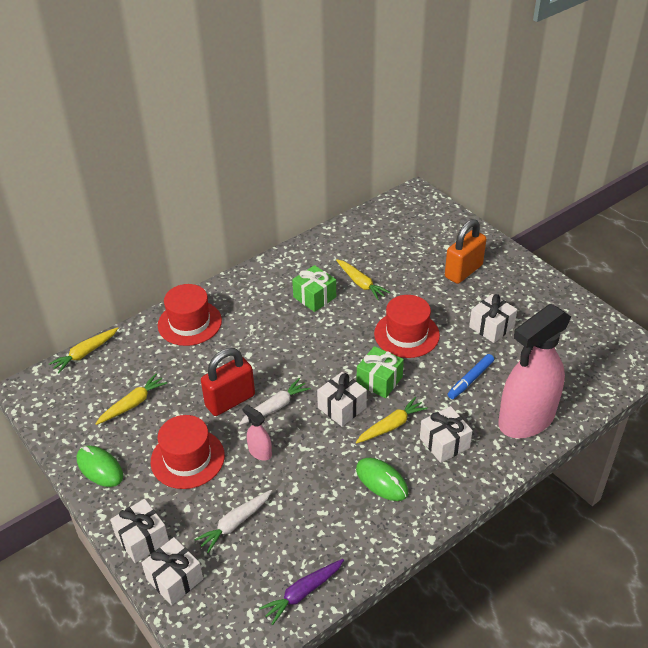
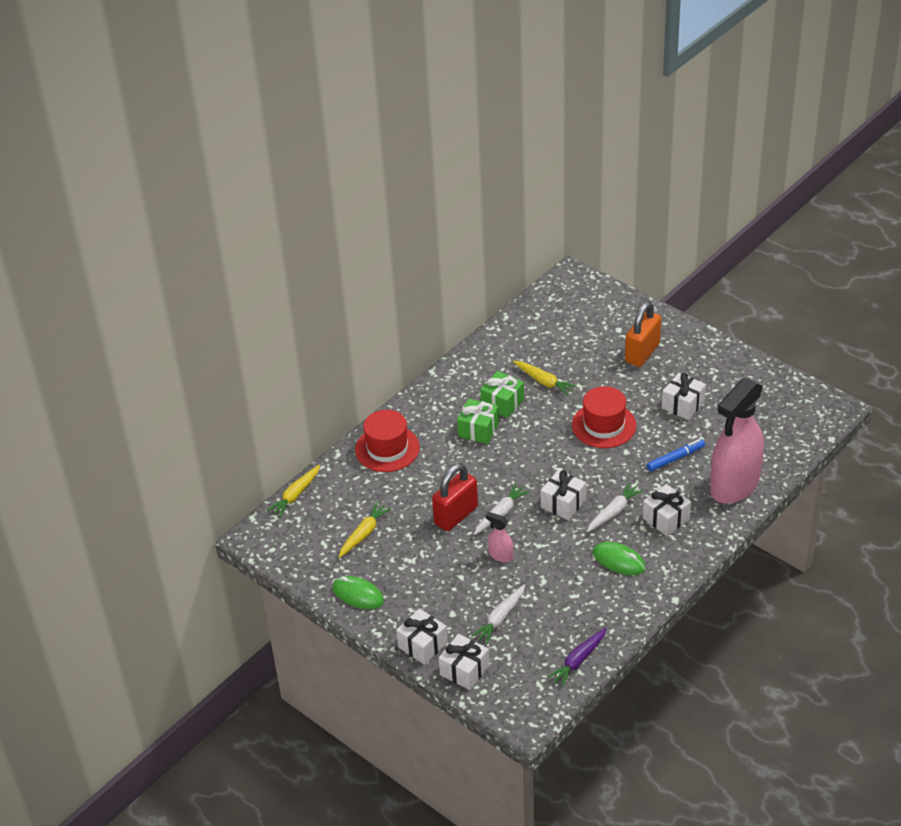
camera: 10 degrees left, 0 degrees up
(187, 458) = (436, 572): red hat -> none
(379, 381) = (590, 473): green gift -> green gift (478, 430)
(391, 426) = (613, 512): yellow carrot -> white carrot
(470, 380) = (675, 458): blue marker -> blue marker turned 150 degrees counterclockwise

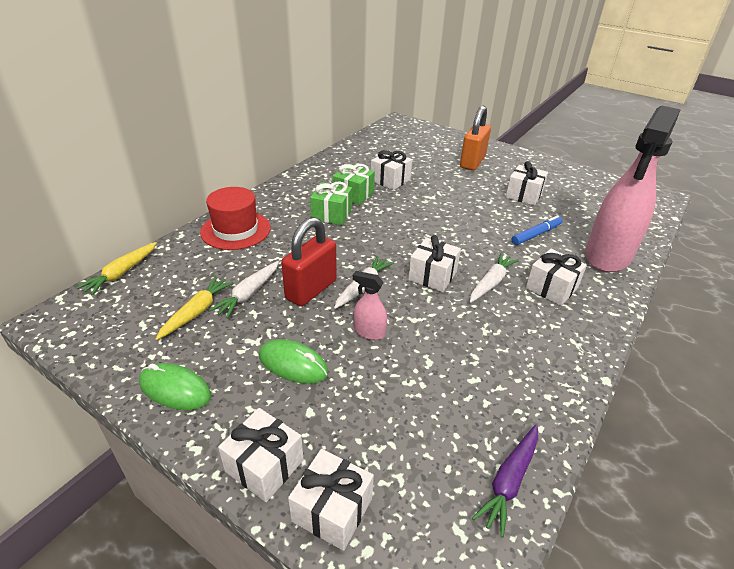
camera: 10 degrees left, 5 degrees down
(500, 618) = (379, 416): white carrot -> white carrot (249, 294)
(544, 382) = (390, 180): yellow carrot -> white gift
(604, 425) = (455, 210): red hat -> none
(619, 560) = (516, 334): green mouse -> green mouse (293, 364)

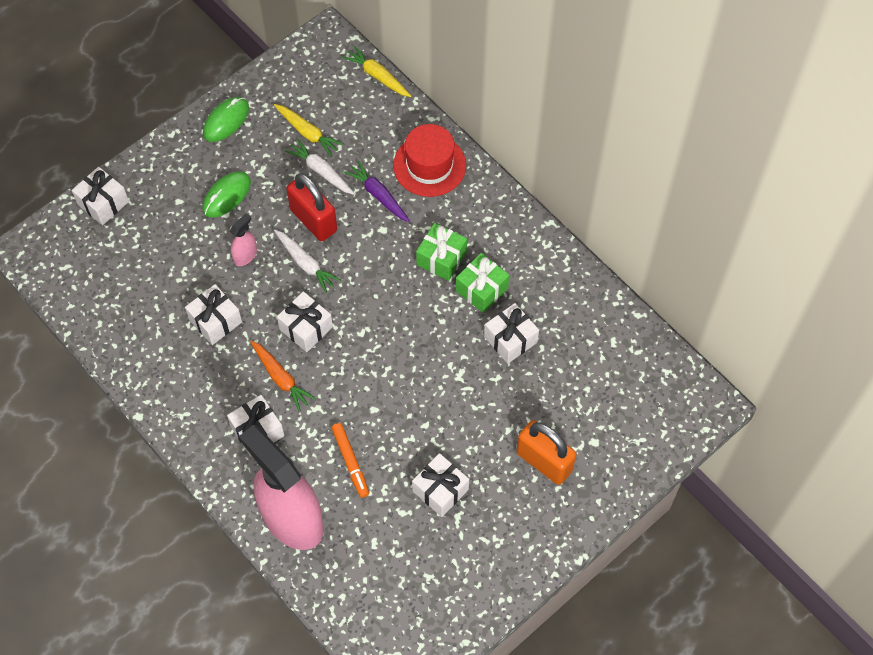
camera: 105 degrees right, 25 degrees up
(264, 465) = (145, 170): white gift -> white gift (215, 321)
(491, 283) = (281, 378): white carrot -> orange carrot
(509, 481) = (84, 307): purple carrot -> purple carrot (379, 195)
(536, 234) = (350, 462): blue marker -> orange marker

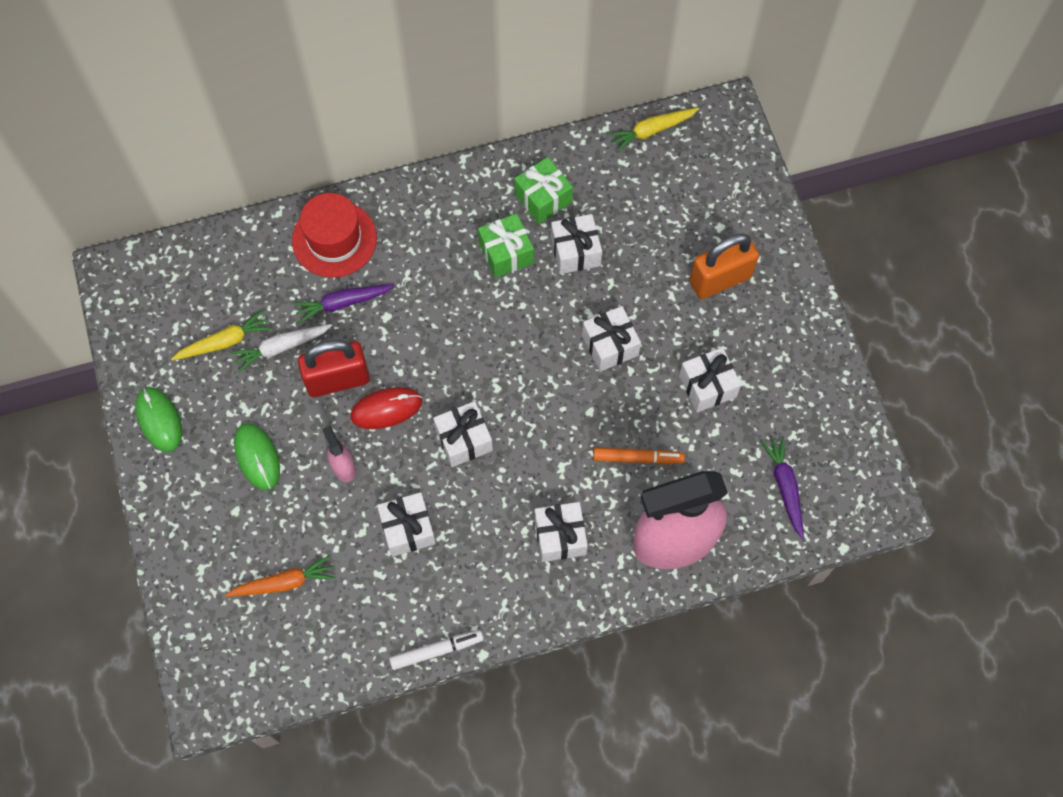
camera: 65 degrees left, 5 degrees up
(103, 203) = (191, 595): white gift -> white gift (610, 345)
(128, 382) = (436, 650): none -> white marker
(281, 378) = (509, 488): orange carrot -> orange carrot (284, 583)
(305, 263) = (386, 409): white carrot -> red mouse
(378, 76) = (194, 242): yellow carrot -> yellow carrot (651, 131)
(378, 588) = (785, 487): none -> purple carrot
(441, 258) = (451, 275): green gift -> green gift (543, 198)

